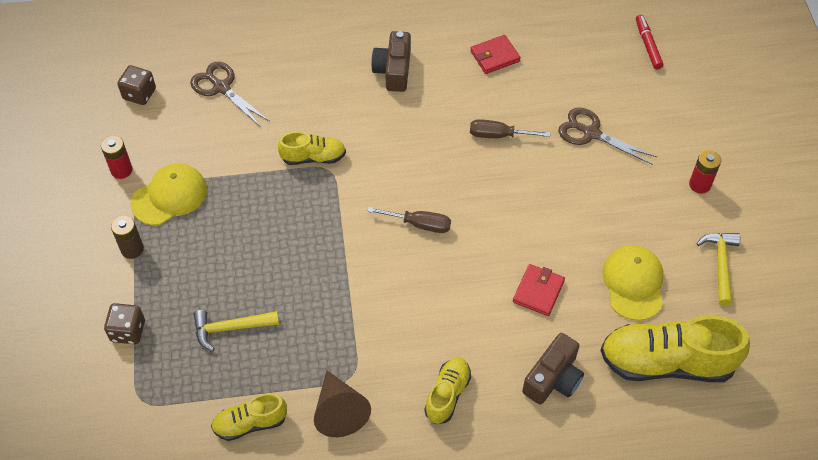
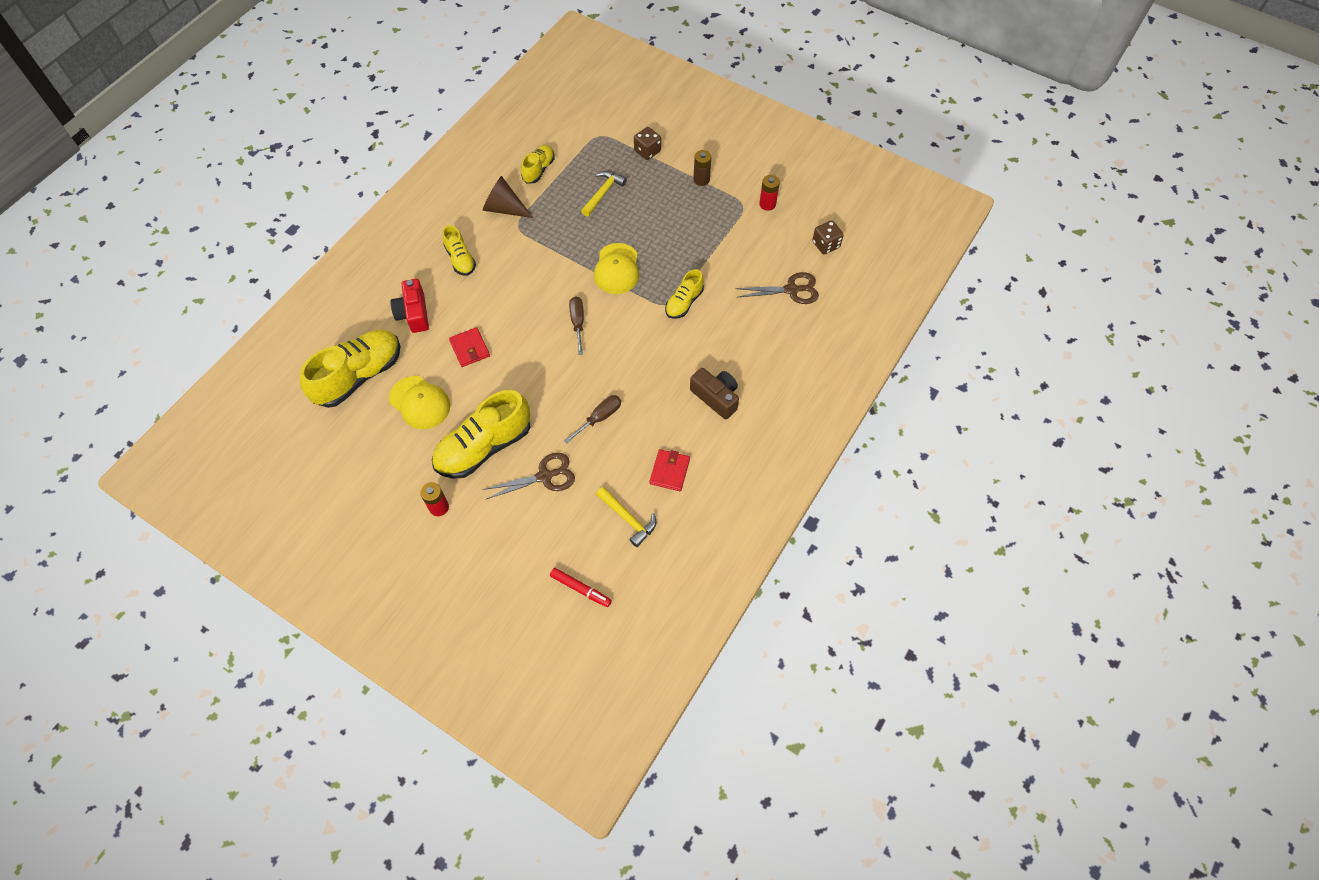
camera: 130 degrees right, 5 degrees up
(169, 196) = (724, 216): yellow cap -> yellow cap (617, 269)
(419, 224) = (578, 323): brown screwdriver -> brown screwdriver turned 120 degrees clockwise
(553, 378) = (414, 313): brown camera -> red camera
(616, 196) = (484, 447): none -> yellow shoe
(720, 264) = (377, 463): yellow hammer -> yellow hammer (628, 519)

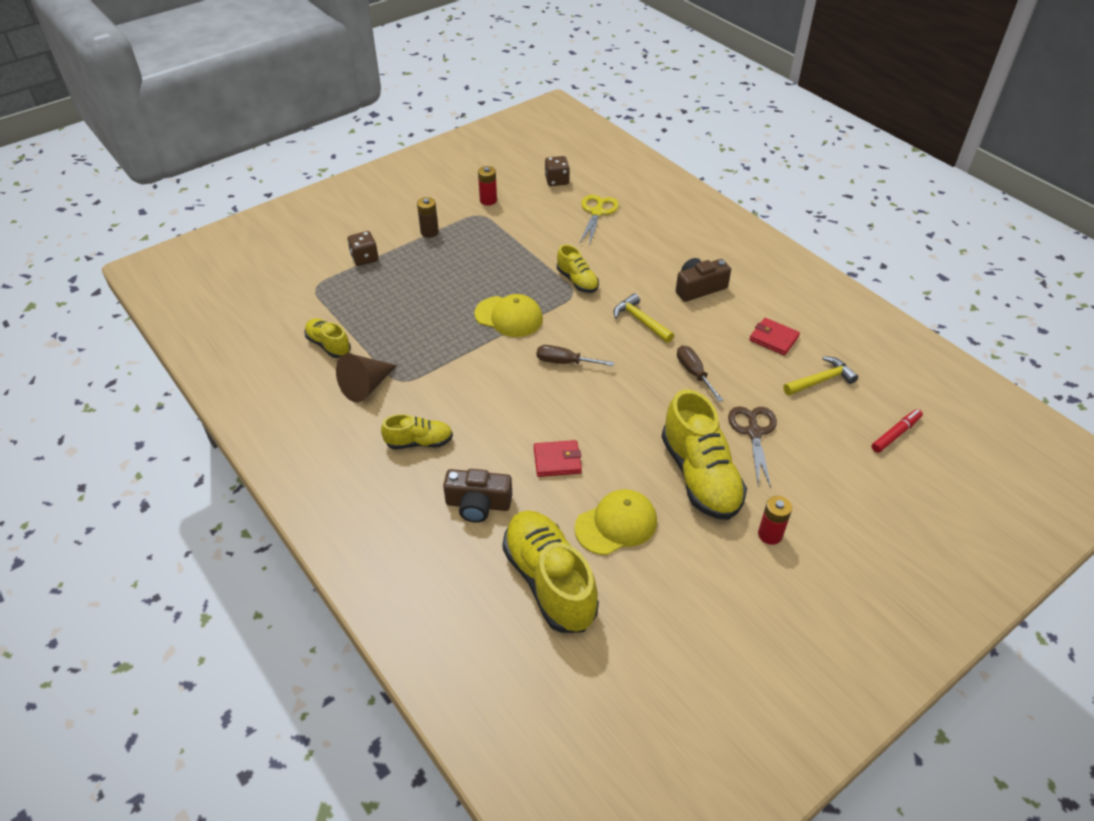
camera: 70 degrees left, 15 degrees down
(414, 313) = (478, 504): red camera -> brown camera
(603, 193) = (399, 303): yellow hammer -> yellow hammer (640, 320)
(791, 290) = (597, 212): brown scissors -> yellow scissors

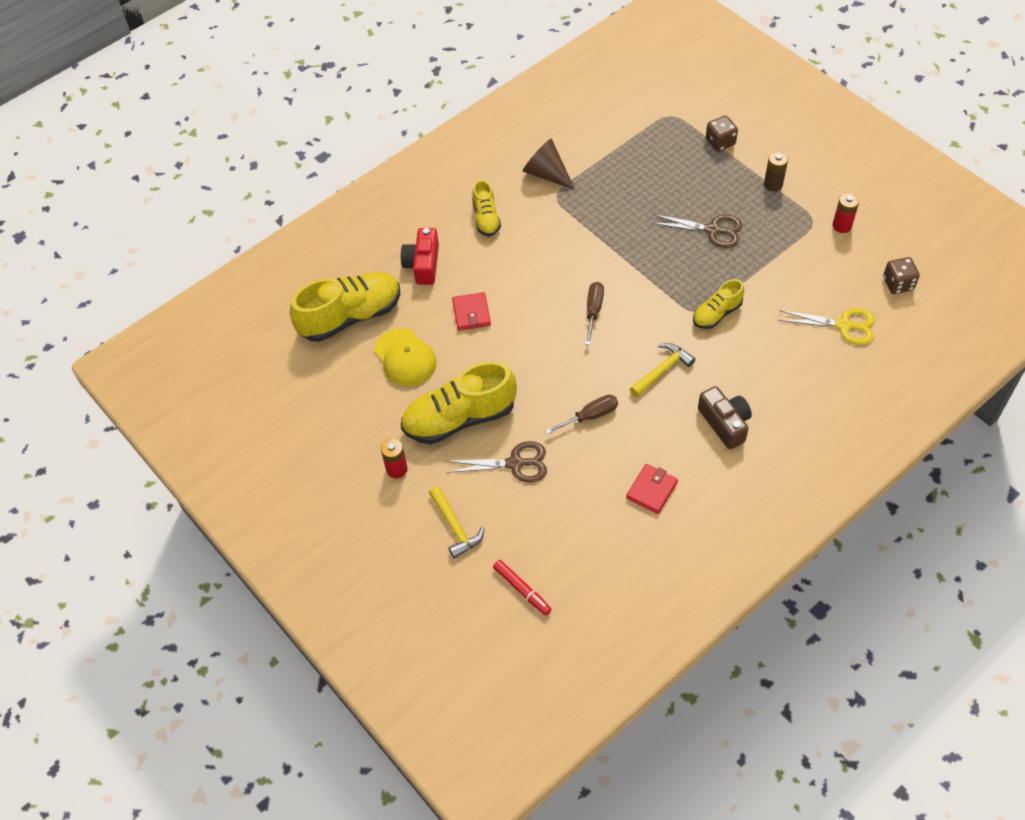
camera: 90 degrees right, 10 degrees up
(328, 345) = (594, 140): yellow shoe -> none
(476, 274) = (712, 230): none -> brown scissors
(478, 504) = (423, 264): brown camera -> red camera
(509, 317) = (652, 262): yellow cap -> none
(821, 380) = (592, 529): yellow hammer -> yellow hammer (455, 527)

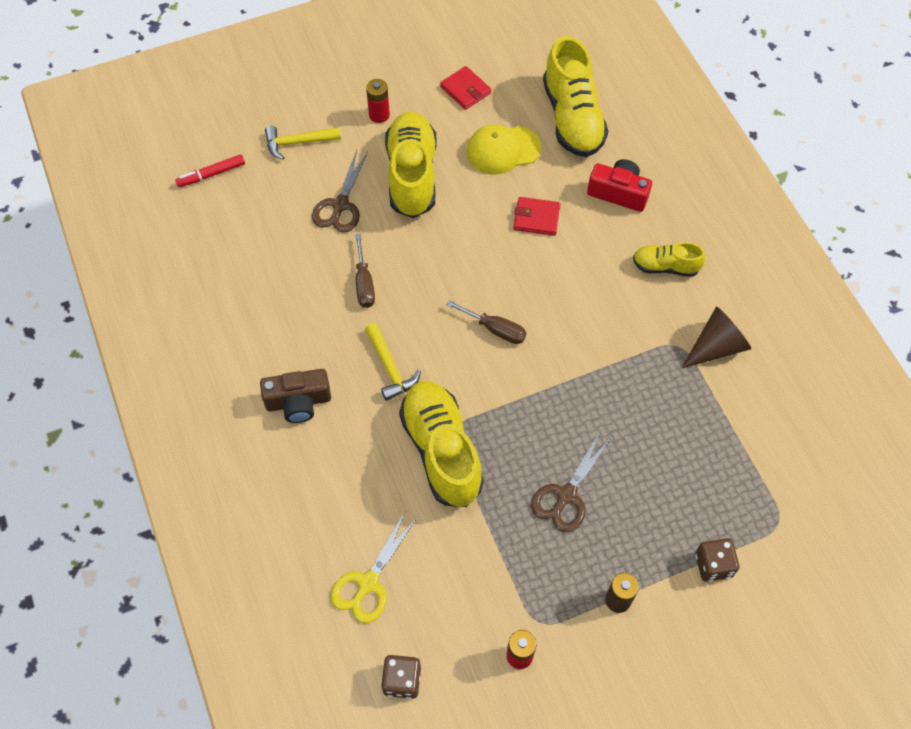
camera: 105 degrees right, 5 degrees up
(651, 490) = (256, 307): red wallet -> red wallet (465, 90)
(717, 314) = (441, 450): yellow shoe -> yellow shoe, size x1.86

